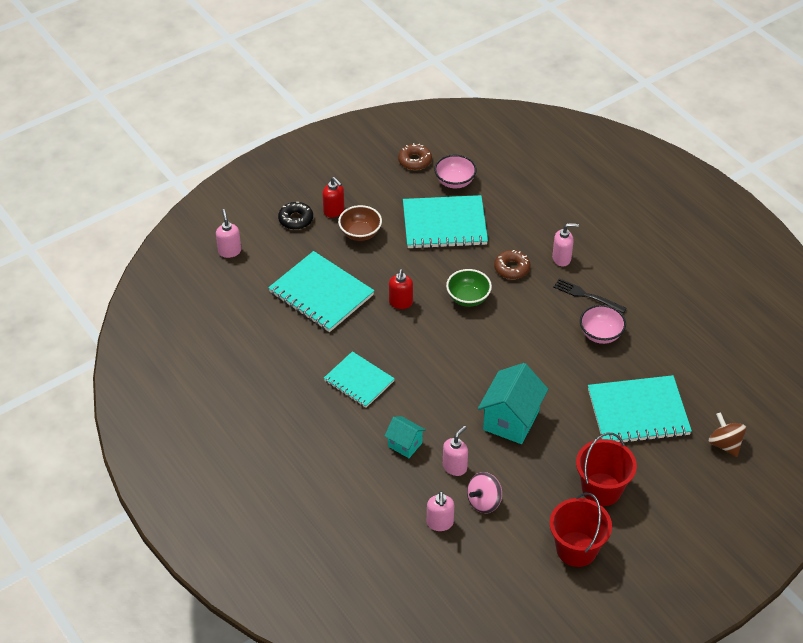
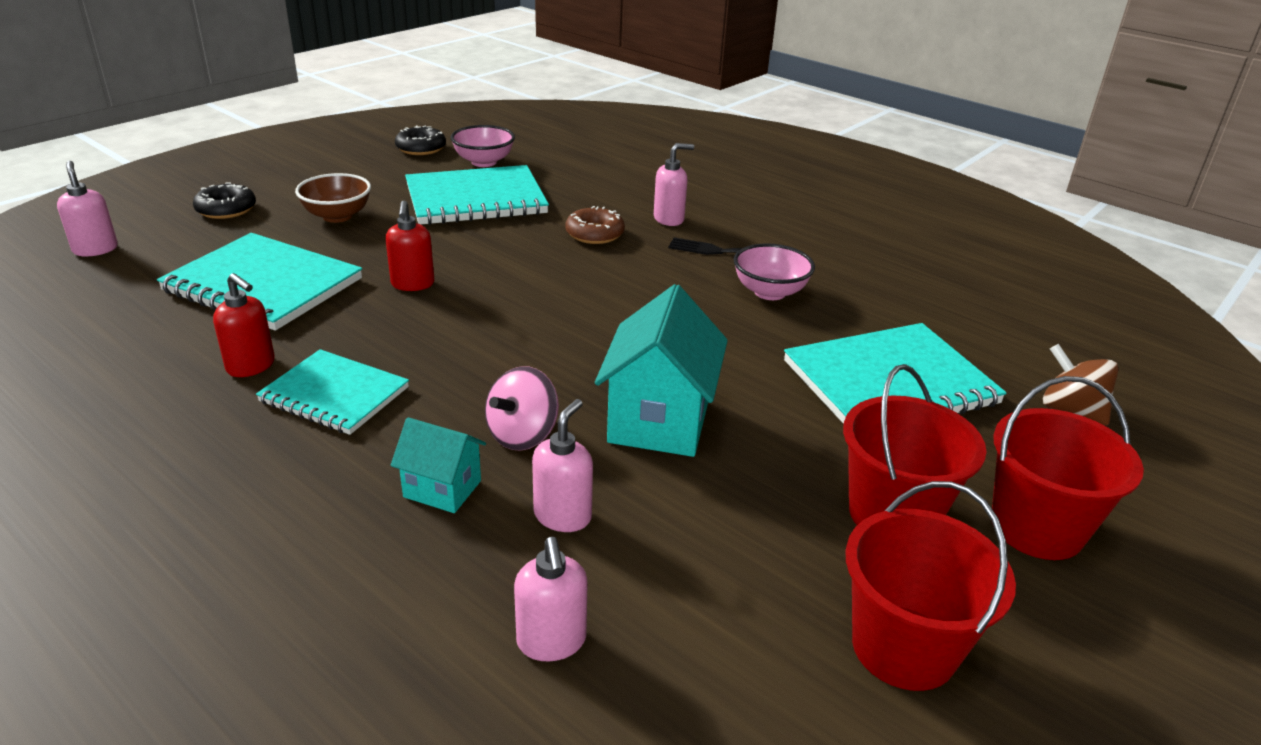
camera: 15 degrees left, 15 degrees down
(334, 211) = (293, 198): red soap dispenser -> red soap dispenser (251, 366)
(415, 161) = (421, 148): brown donut -> black donut
(468, 298) = (531, 270): green bowl -> none
(484, 501) = (648, 576): pink spinning top -> pink spinning top (522, 435)
(664, 507) = (1037, 528): none -> red bucket

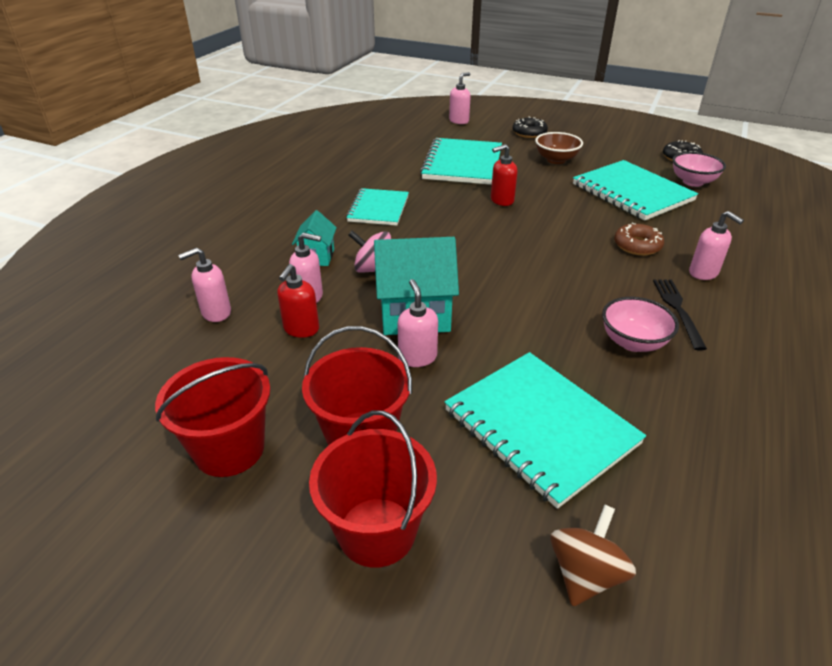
camera: 75 degrees right, 5 degrees up
(251, 366) = (389, 183): red soap dispenser -> red soap dispenser (301, 329)
(751, 438) = (417, 357): none -> pink soap dispenser

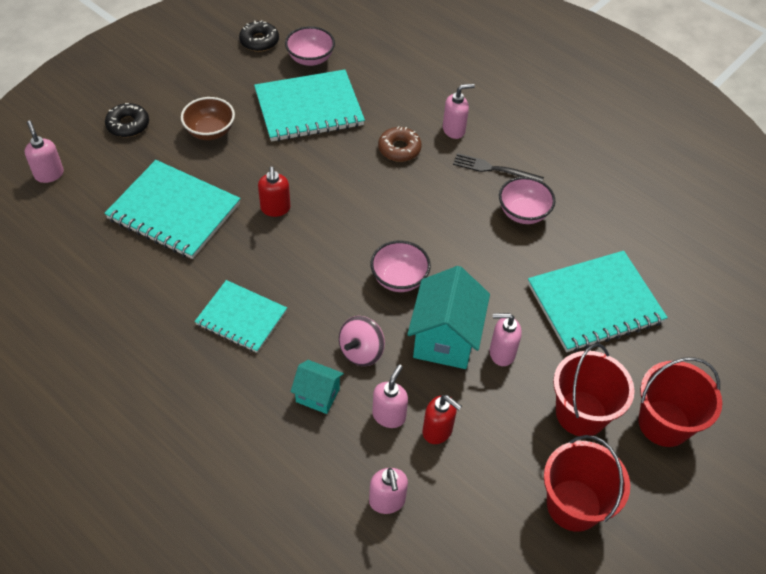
camera: 75 degrees left, 15 degrees up
(471, 274) = (399, 279): none -> pink bowl
(585, 574) = (708, 327): brown spinning top -> none

